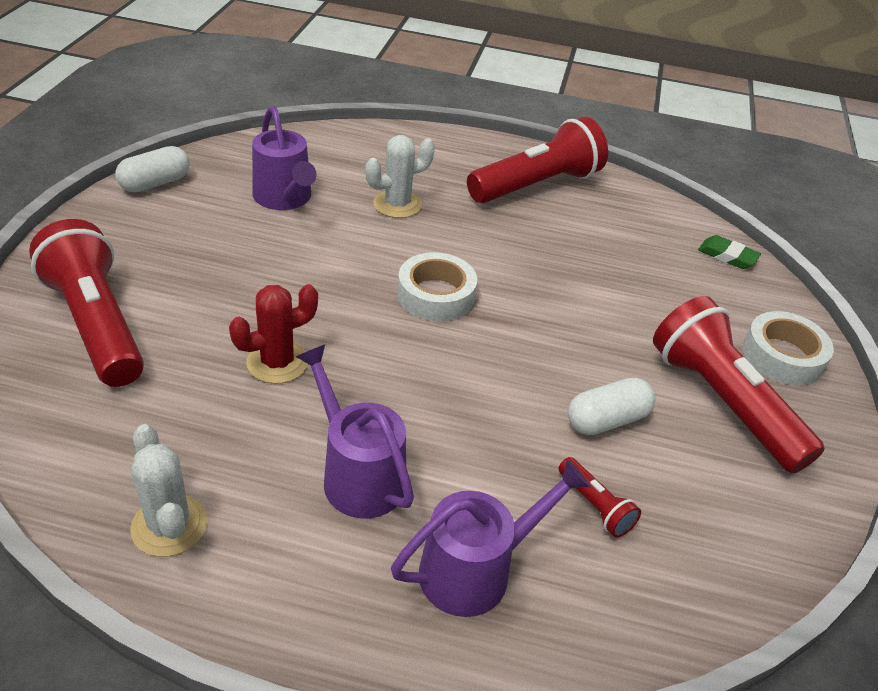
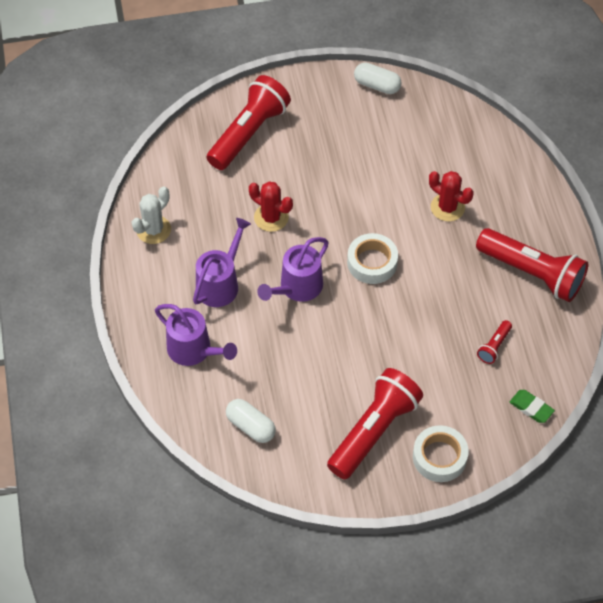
camera: 70 degrees right, 15 degrees up
(285, 198) = (409, 151): purple watering can -> purple watering can (297, 288)
(397, 204) = (447, 207): white cactus -> red cactus
(595, 506) = (259, 387): red flashlight -> red flashlight (494, 346)
(607, 420) = (322, 377): white capsule -> white capsule (251, 426)
(727, 256) = (531, 408): green eraser -> green eraser turned 60 degrees counterclockwise

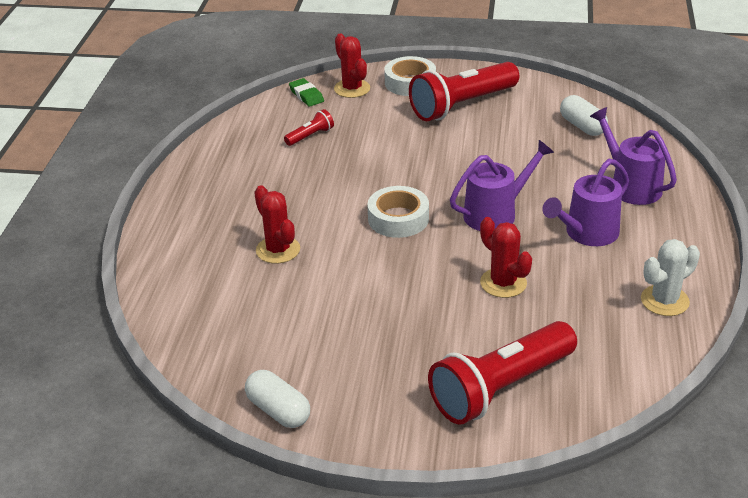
camera: 160 degrees left, 20 degrees down
(492, 431) = (352, 89): none -> red cactus
(532, 273) = (228, 178): red flashlight -> none

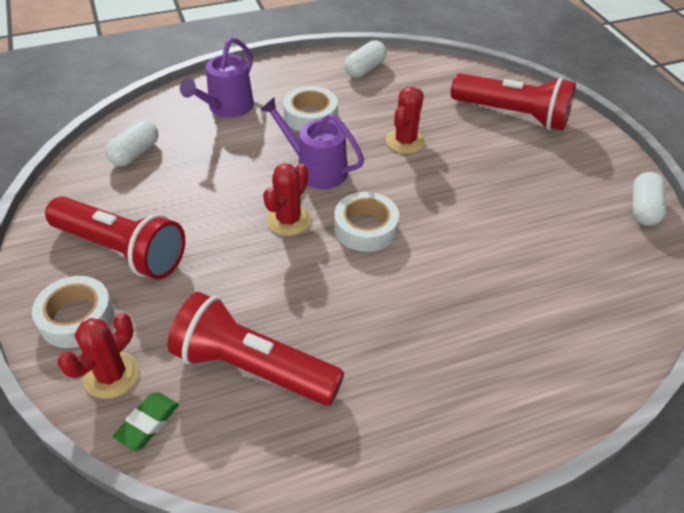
camera: 120 degrees left, 10 degrees up
(278, 250) = (477, 296): red cactus -> red cactus (288, 220)
(310, 136) = (252, 367): red flashlight -> red flashlight, size x2.30
(587, 233) = (310, 115): purple watering can -> white tape
(664, 301) = (365, 69): white cactus -> white capsule

